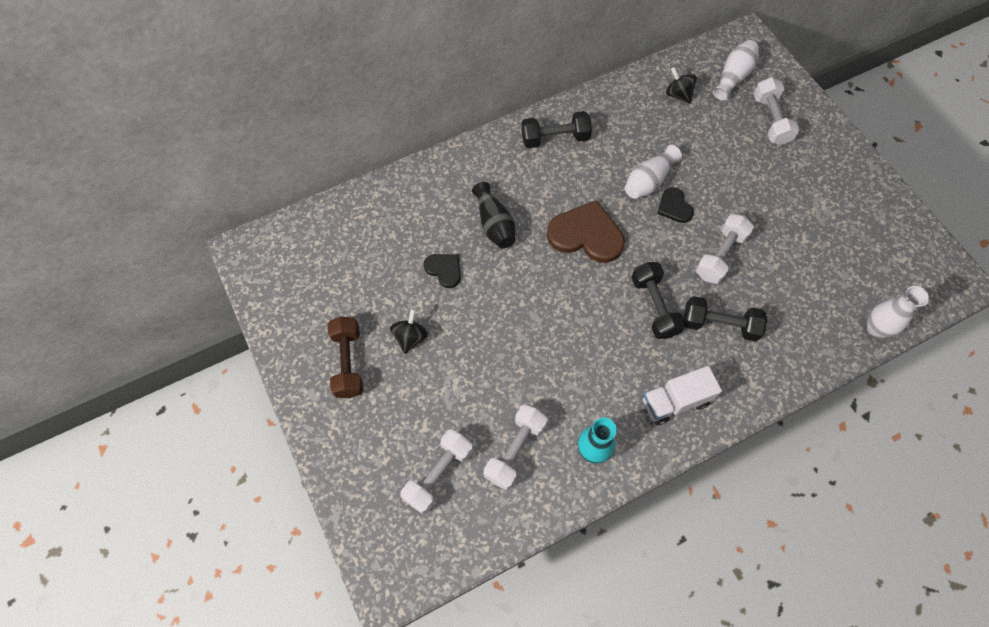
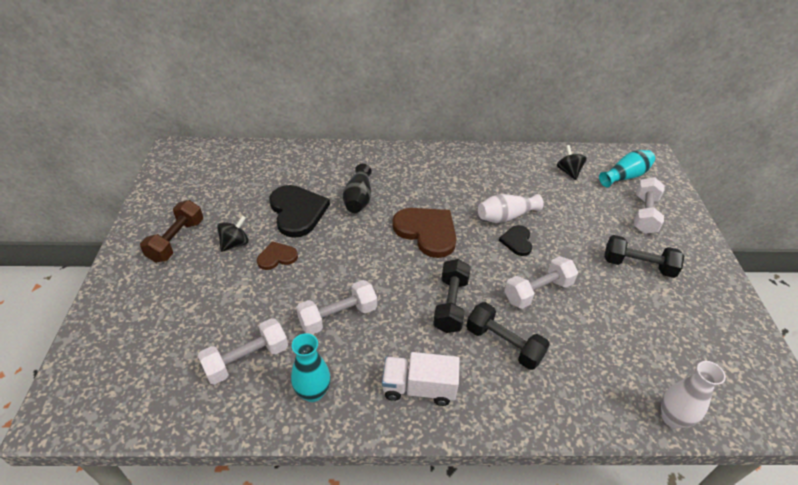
camera: 25 degrees right, 20 degrees down
(438, 474) = (171, 347): white dumbbell -> white dumbbell (338, 316)
(444, 270) = (297, 212): black heart -> black heart, size x1.88
(463, 333) = (277, 257): none -> brown heart
(555, 138) = (446, 165): black dumbbell -> black dumbbell (638, 265)
(733, 77) = (625, 176): white vase -> turquoise vase

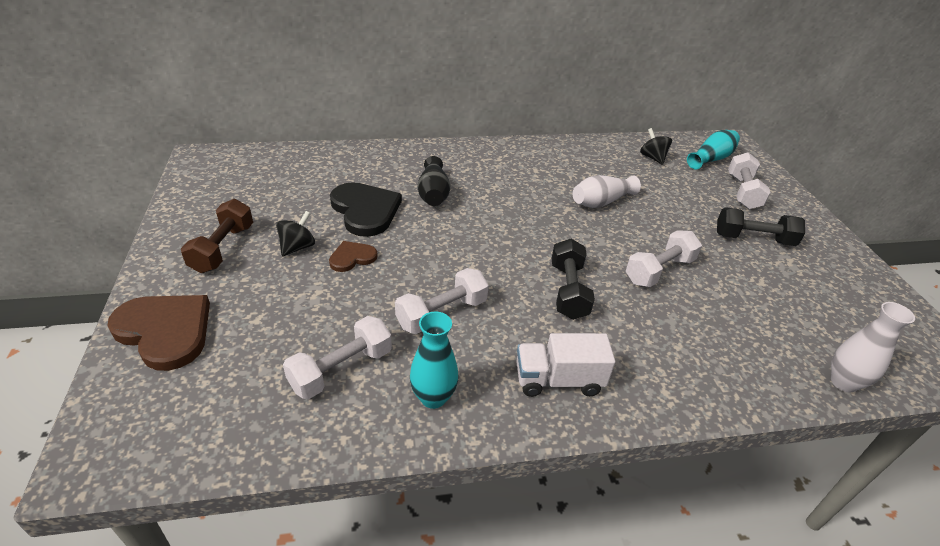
camera: 10 degrees left, 5 degrees down
(427, 232) = (520, 221): brown heart -> brown heart (165, 331)
(504, 344) = (639, 326): black dumbbell -> none
(517, 241) = (621, 224): black heart -> none

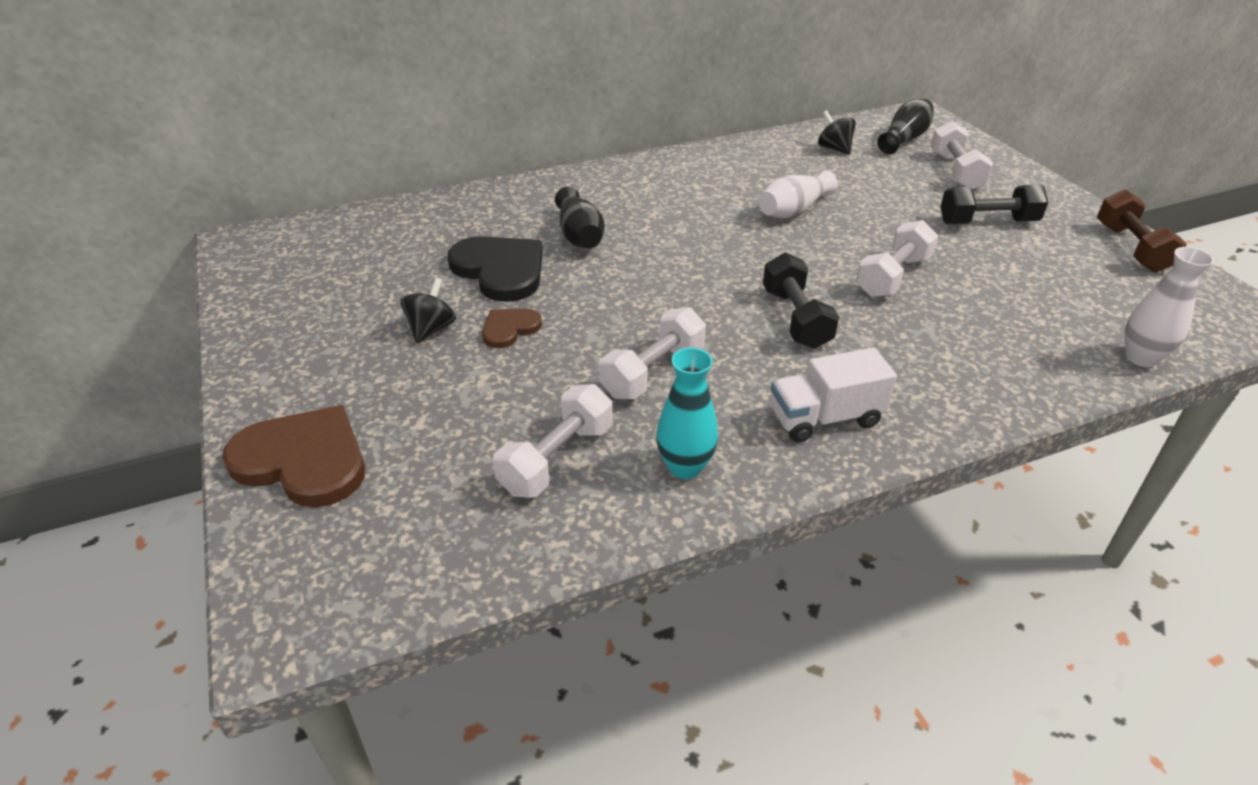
camera: 10 degrees left, 0 degrees up
(223, 248) = (331, 348): brown dumbbell -> brown dumbbell (1131, 248)
(711, 159) = (904, 139): turquoise vase -> black vase

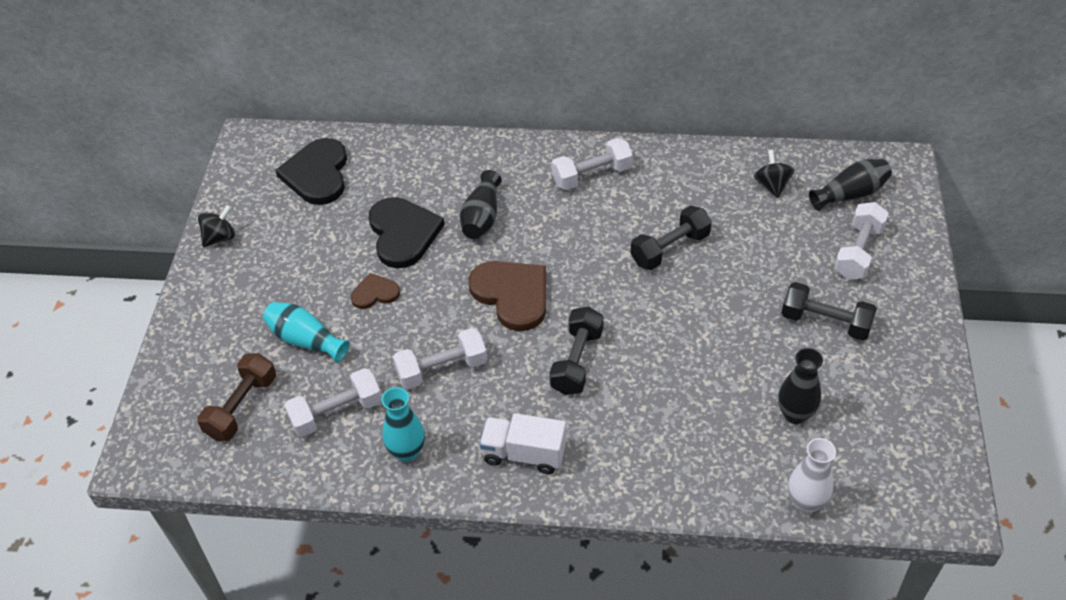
camera: 30 degrees right, 10 degrees up
(303, 460) = (198, 352): brown heart -> brown heart (512, 295)
(352, 248) = (317, 174): none -> black heart
(431, 329) = (325, 274): black spinning top -> black spinning top (220, 237)
(454, 398) = (306, 340): none -> turquoise vase
(793, 210) = (670, 249): white vase -> black dumbbell
(893, 277) = (687, 350): white dumbbell -> white dumbbell (592, 175)
(1045, 293) = (795, 414): none -> black vase
(1131, 248) = (925, 398): brown dumbbell -> brown dumbbell (241, 407)

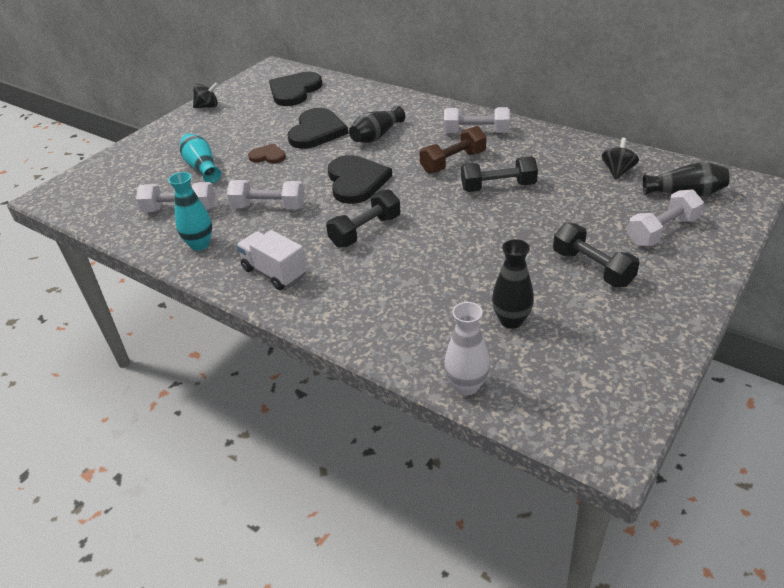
camera: 30 degrees right, 10 degrees down
(241, 407) = (130, 189): brown dumbbell -> brown dumbbell (453, 162)
(512, 295) = (356, 181): brown heart -> black heart

